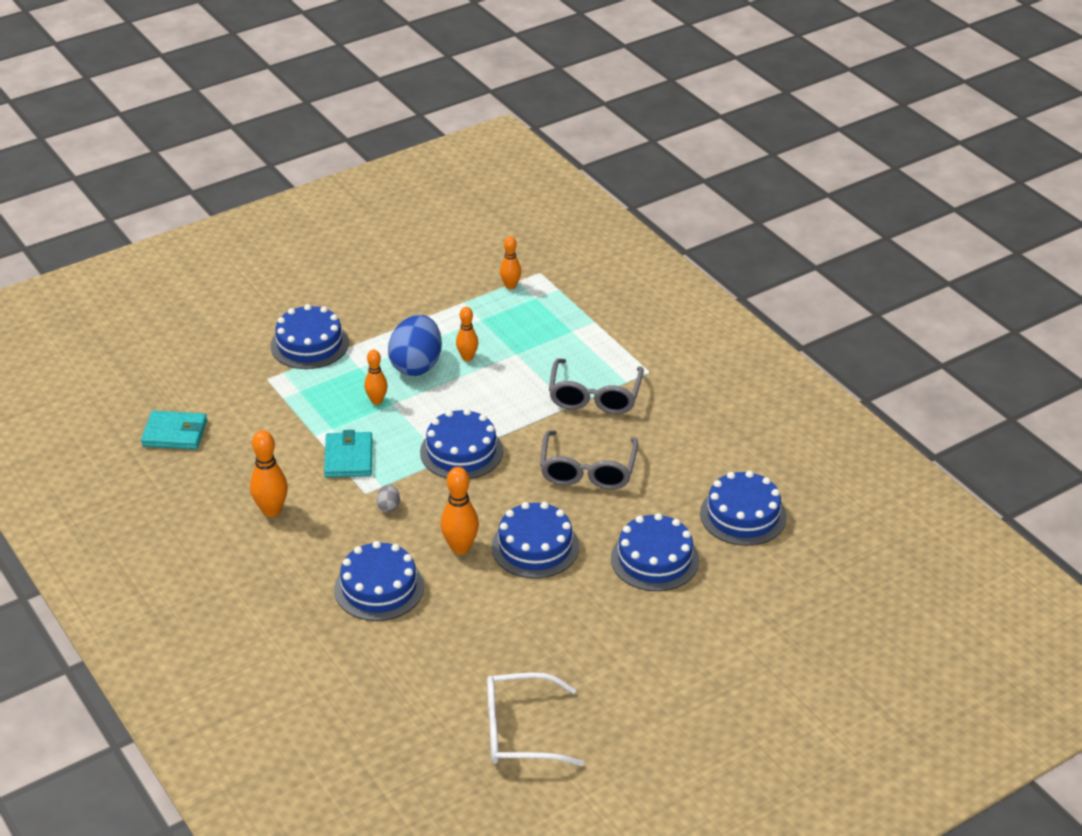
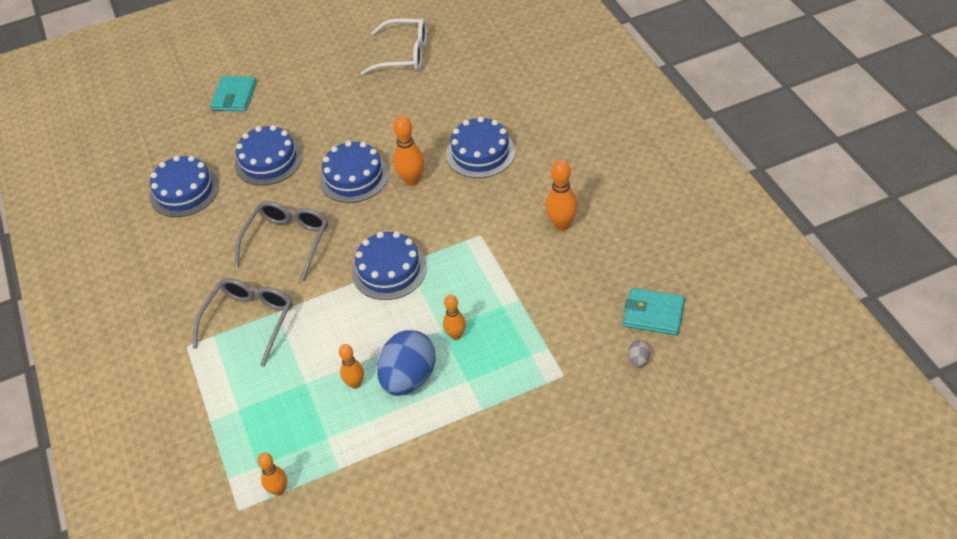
camera: 165 degrees left, 10 degrees up
(309, 344) = (516, 420): blue cake -> none
(348, 458) = (490, 272): turquoise wallet -> turquoise wallet (234, 96)
(388, 506) = (462, 220): grey egg -> grey egg (638, 360)

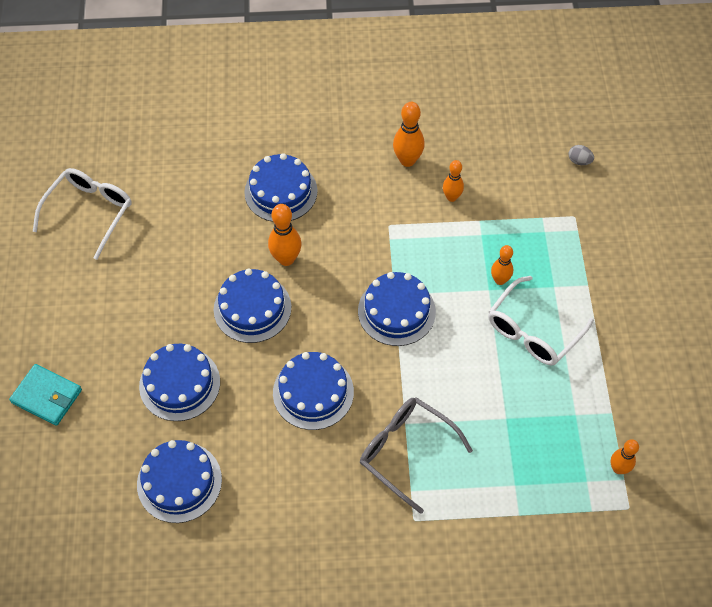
camera: 75 degrees left, 10 degrees up
(287, 241) = (313, 392): grey glasses -> blue cake
(355, 383) = (522, 376): orange bowling pin -> orange bowling pin (451, 197)
(409, 378) = (533, 330): blue egg -> white glasses
(653, 314) = (536, 134): turquoise wallet -> none

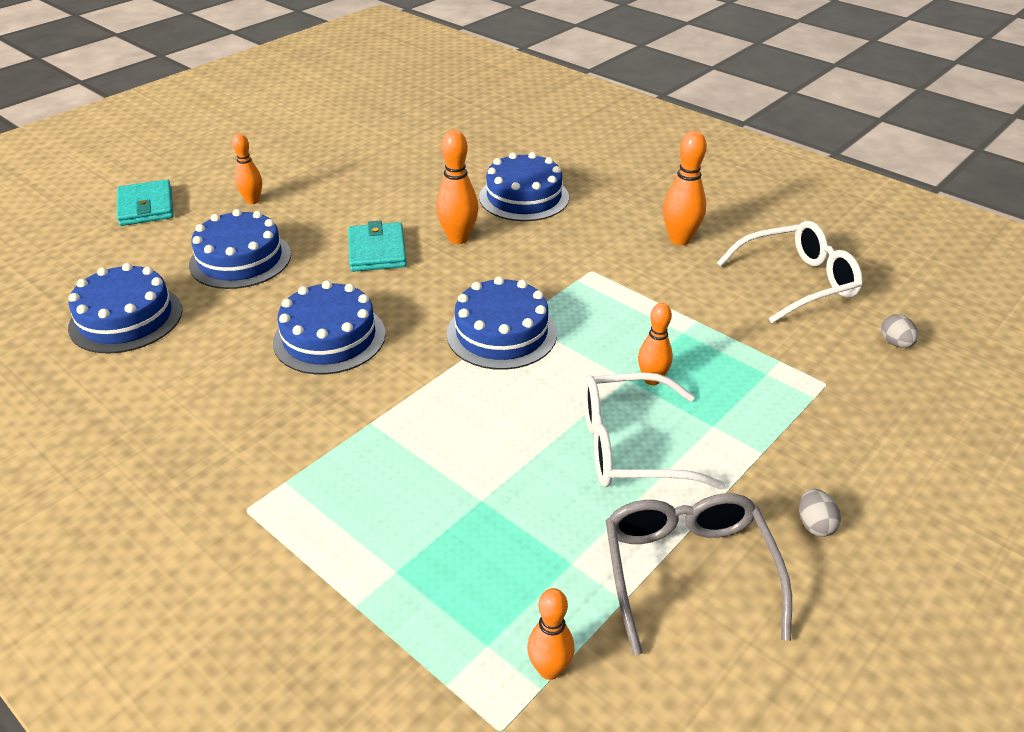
camera: 45 degrees right, 20 degrees down
(89, 212) = (357, 132): white glasses -> white glasses (797, 282)
(252, 308) = (377, 251): blue cake -> turquoise wallet
(406, 451) = (334, 446): grey glasses -> grey glasses (688, 571)
(451, 197) = (690, 288): orange bowling pin -> orange bowling pin (252, 201)
(642, 308) = (814, 525): none -> grey egg

